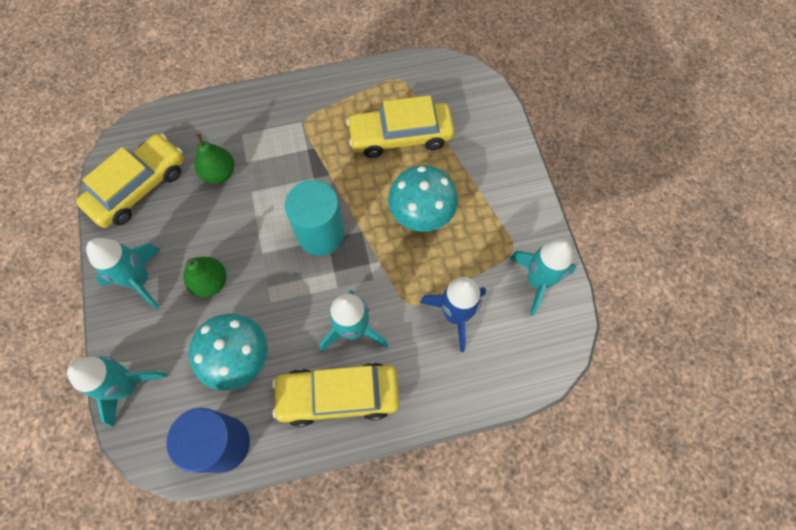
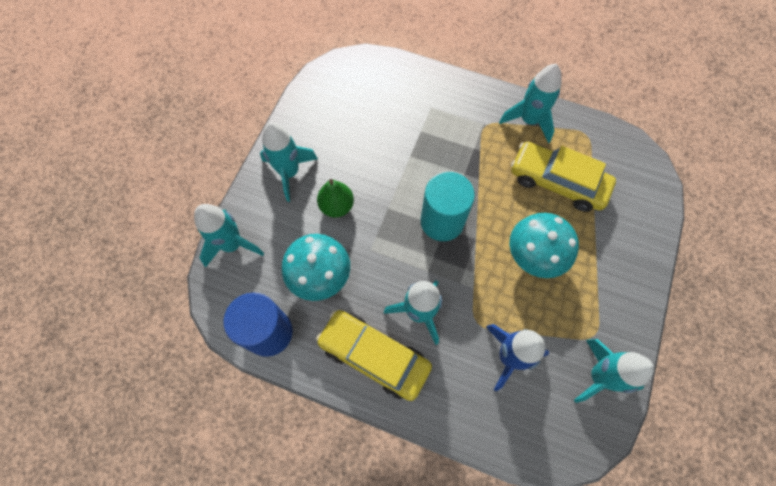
camera: 35 degrees right, 0 degrees up
(138, 187) = (331, 104): yellow car -> none
(219, 173) = (395, 127): green pear -> none
(341, 95) = (529, 120): none -> turquoise rocket

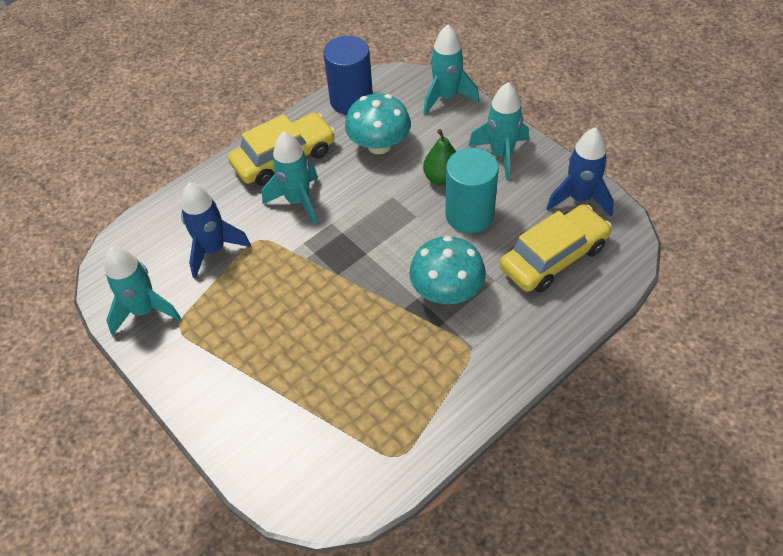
camera: 120 degrees right, 15 degrees down
(315, 104) = (579, 198): none -> blue rocket
(442, 221) = (374, 254): turquoise cylinder -> turquoise cylinder (469, 215)
(529, 120) = (452, 399): turquoise rocket -> none
(534, 255) = (287, 317): turquoise mushroom -> turquoise mushroom (446, 291)
(557, 182) = (354, 385): yellow car -> yellow car (554, 257)

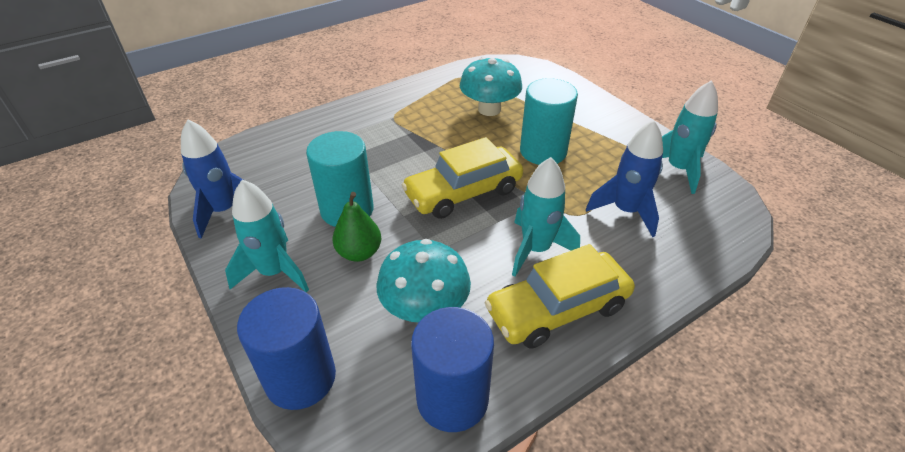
camera: 175 degrees left, 10 degrees down
(286, 316) = (543, 151): none -> turquoise cylinder
(446, 97) = (300, 378): turquoise rocket -> blue cylinder
(446, 291) = (397, 152): turquoise mushroom -> turquoise mushroom (489, 109)
(554, 257) = (288, 165): yellow car -> yellow car (463, 192)

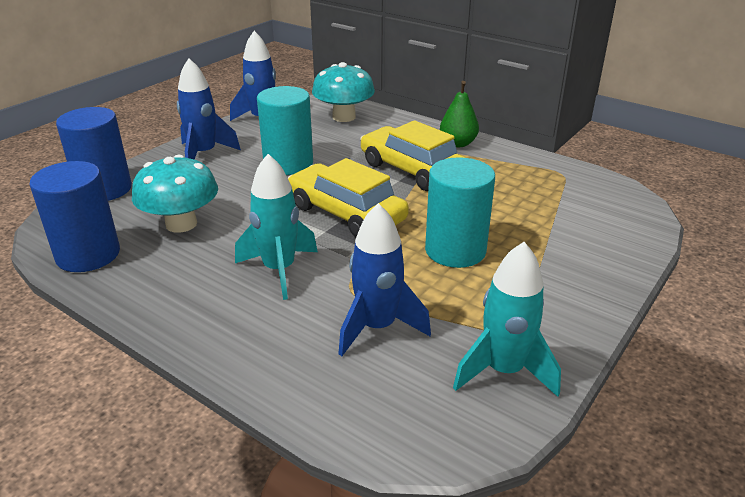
camera: 70 degrees right, 10 degrees down
(274, 272) = (204, 154): turquoise rocket -> blue rocket
(359, 252) = (237, 181): green pear -> green pear (458, 143)
(489, 109) = (510, 202): turquoise mushroom -> turquoise mushroom (344, 117)
(557, 309) = (198, 295): yellow car -> yellow car (412, 170)

